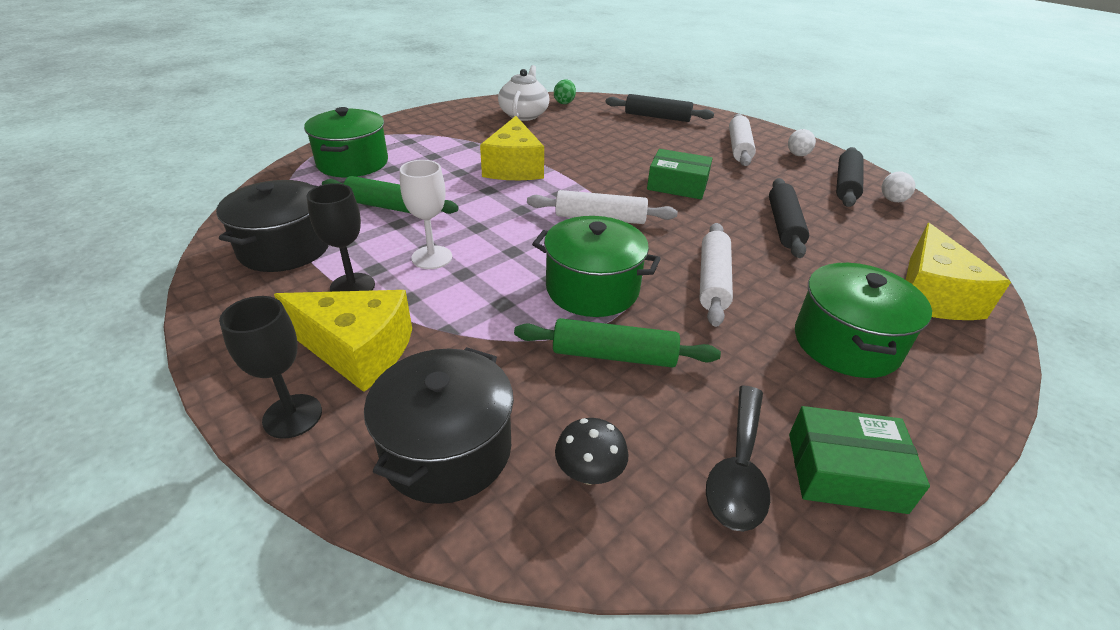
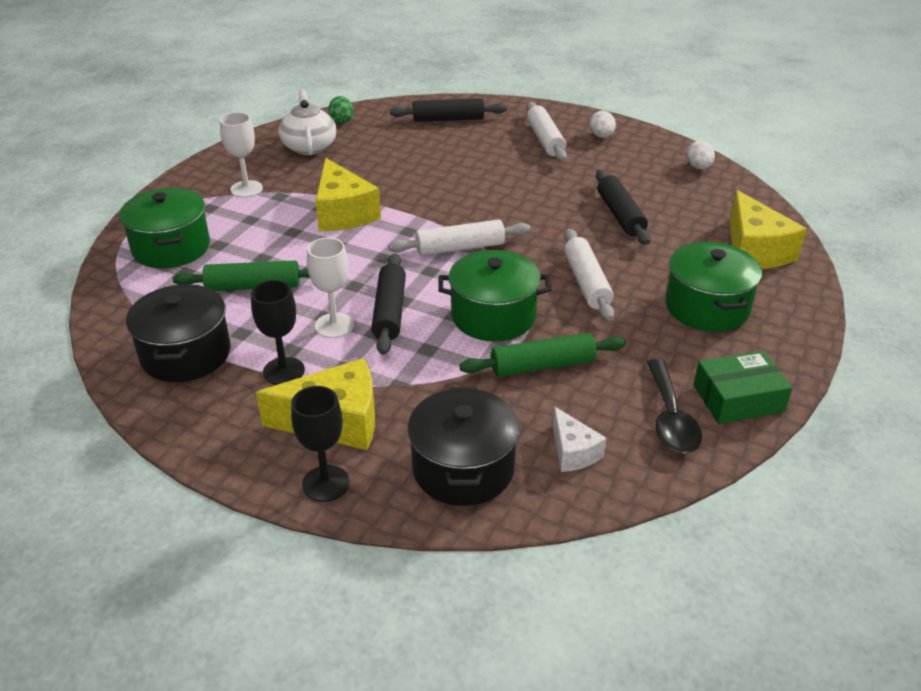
camera: 20 degrees left, 0 degrees up
(449, 134) = (246, 189): none -> white goblet
(589, 473) = (573, 452): black mushroom -> white cheese
(677, 185) = (510, 195): green box -> none
(846, 185) = (655, 160): black rolling pin -> black rolling pin (390, 311)

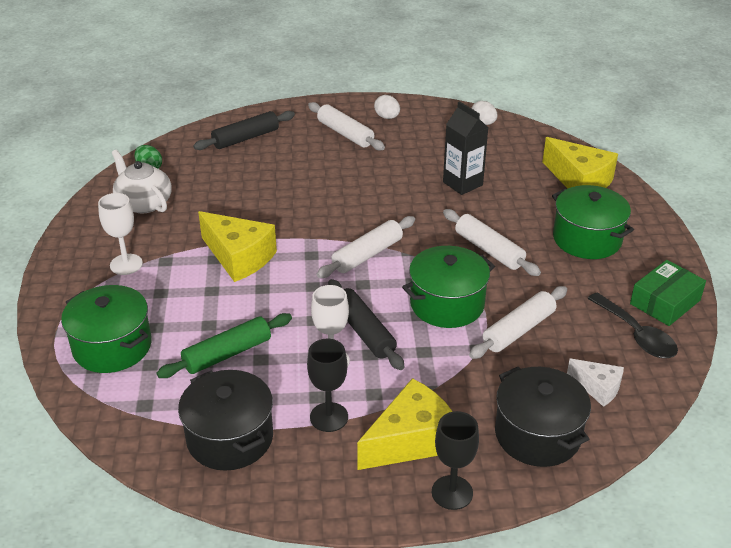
camera: 30 degrees left, 0 degrees up
(542, 366) = (518, 330): green rolling pin -> white rolling pin
(620, 215) = (462, 184): black rolling pin -> black carton

